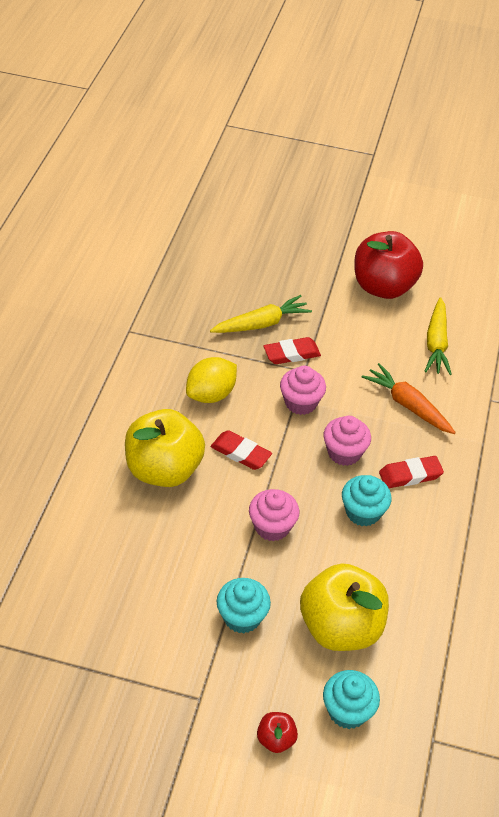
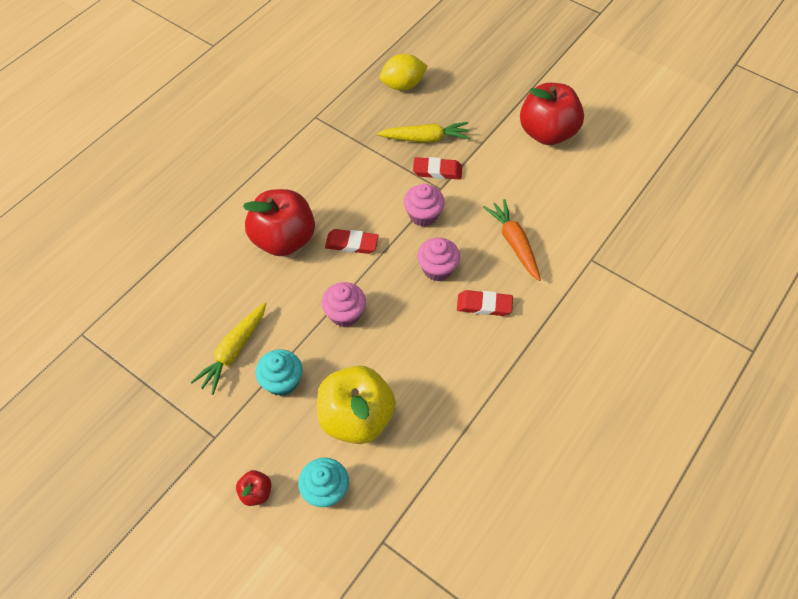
camera: 25 degrees right, 10 degrees up
(164, 469) = (284, 239): yellow apple -> red apple
(211, 394) = (353, 187): yellow lemon -> yellow lemon (403, 85)
(240, 453) = (351, 244): red eraser -> red eraser turned 45 degrees counterclockwise
(363, 512) = (426, 325): turquoise cupcake -> none
(436, 343) = (568, 195): yellow carrot -> yellow carrot (233, 351)

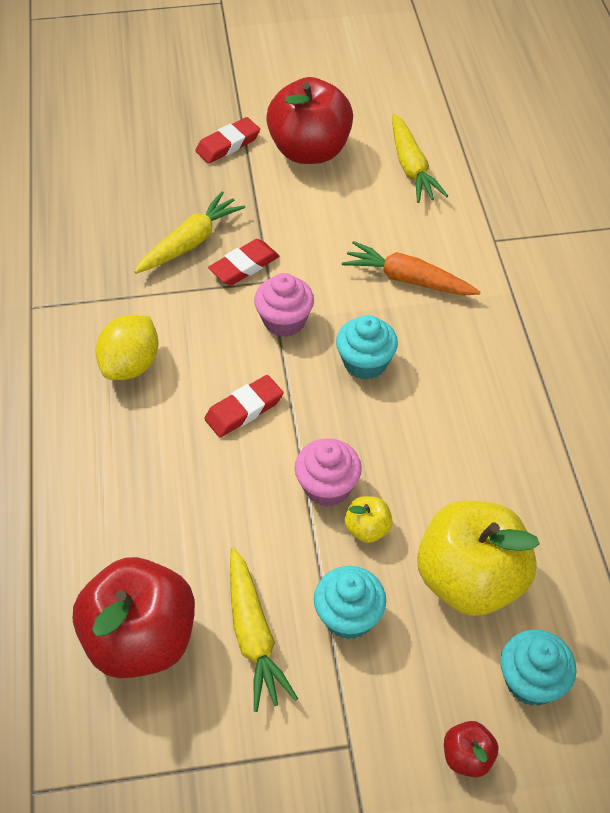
camera: 45 degrees left, 5 degrees down
(284, 239) = (160, 466): red apple -> red apple (141, 639)
(339, 350) = (367, 529): none -> yellow apple
(403, 85) = (96, 204): yellow lemon -> yellow lemon (131, 365)
(437, 269) = (365, 363): pink cupcake -> turquoise cupcake
(484, 305) = (453, 361): red eraser -> red eraser (228, 144)
(594, 183) = (411, 167): none -> yellow carrot

